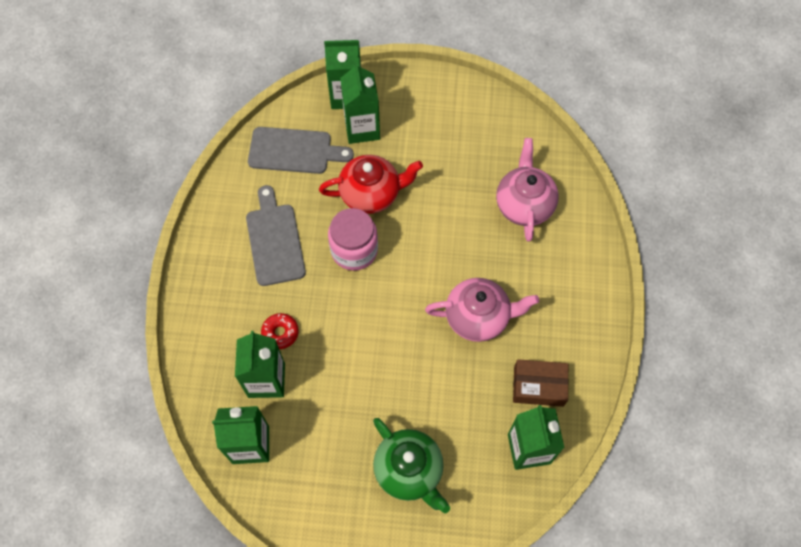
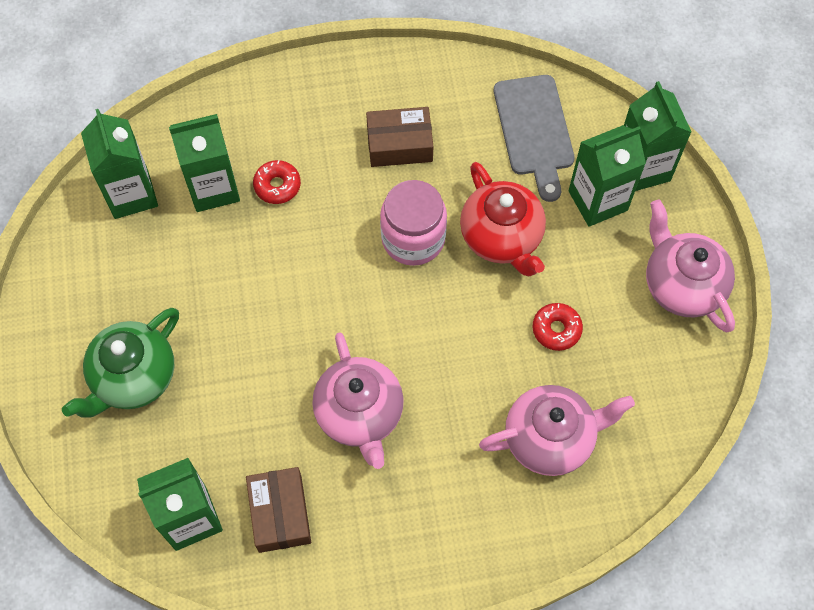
camera: 75 degrees right, 0 degrees up
(275, 240) = (399, 144): grey cutting board -> brown box
(438, 99) = (682, 285): none -> pink teapot
(449, 179) = (556, 329): none -> red donut

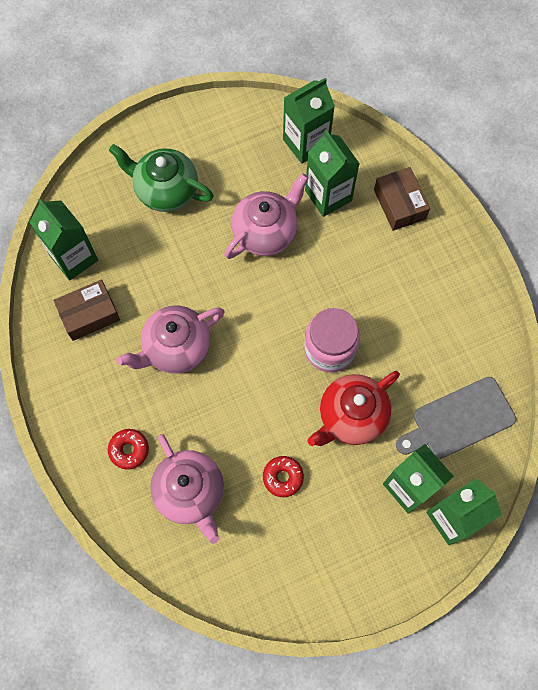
camera: 75 degrees right, 5 degrees up
(277, 186) = (344, 239): red donut -> red donut (129, 450)
(399, 144) = (409, 317): brown box -> brown box (399, 204)
(682, 285) = (352, 573): pink teapot -> pink teapot (266, 232)

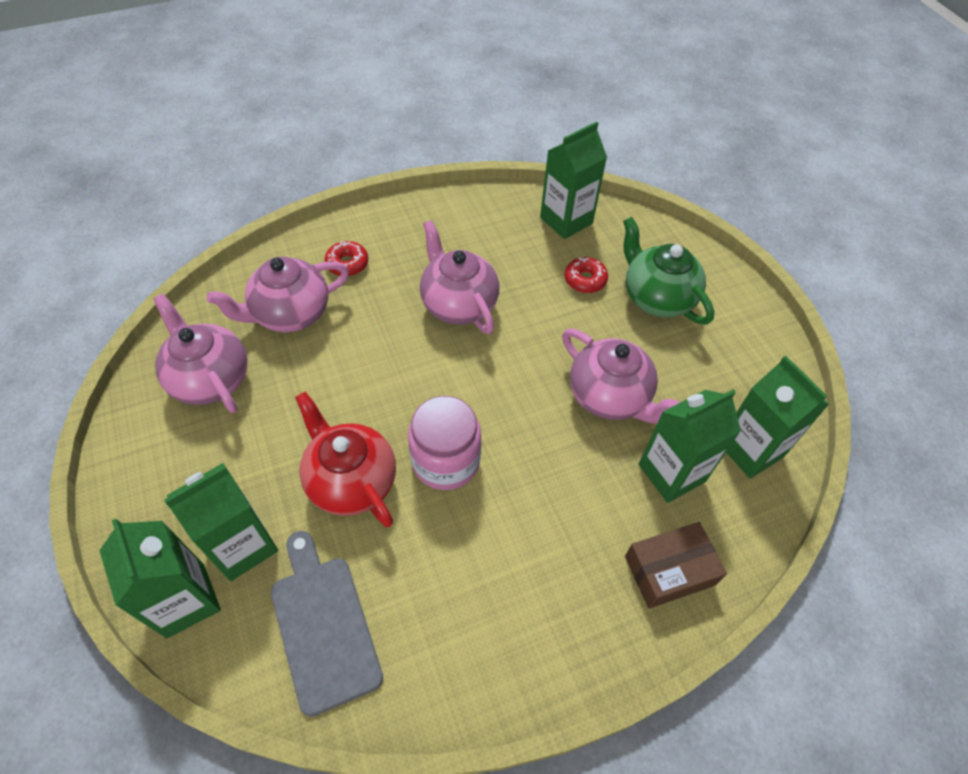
camera: 90 degrees right, 15 degrees down
(89, 314) = (501, 233): brown box -> none
(166, 190) = (657, 297): green teapot -> green teapot turned 60 degrees counterclockwise
(264, 548) = (210, 379): none -> pink teapot
(283, 477) = (287, 400): red donut -> red donut (585, 280)

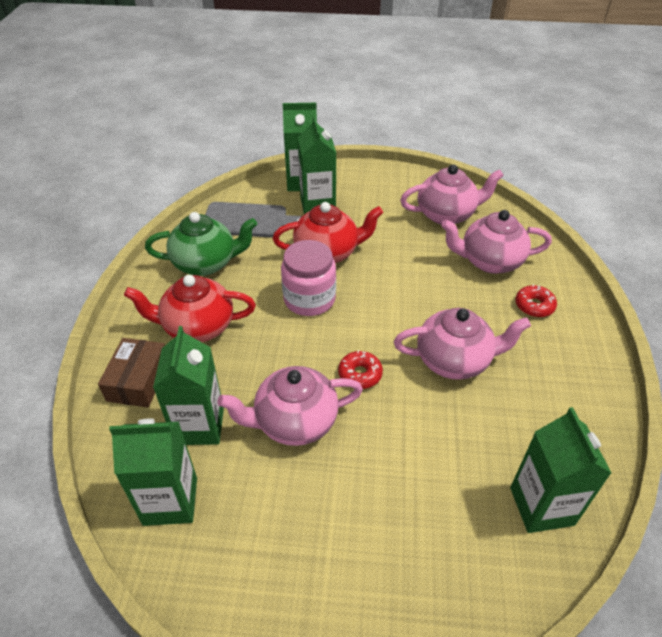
camera: 120 degrees right, 10 degrees down
(290, 313) = (490, 261): pink teapot -> pink teapot turned 90 degrees counterclockwise
(560, 559) = (197, 327): none -> red teapot
(585, 280) = (440, 476): red donut -> red donut (360, 374)
(657, 297) = (383, 534): green teapot -> green teapot (206, 263)

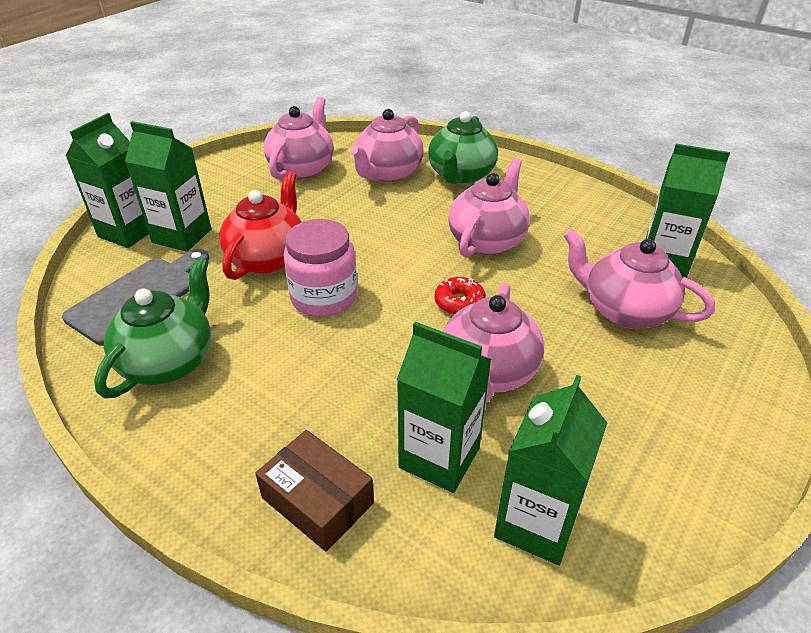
camera: 60 degrees left, 5 degrees down
(197, 327) = (276, 407): red teapot -> none
(436, 492) = (624, 310): none -> pink teapot
(534, 306) = (461, 176): red donut -> green teapot

